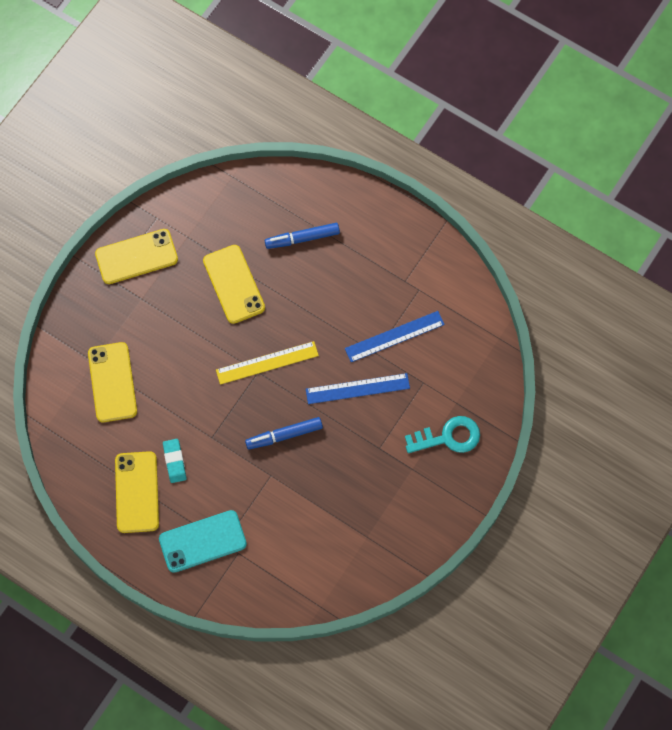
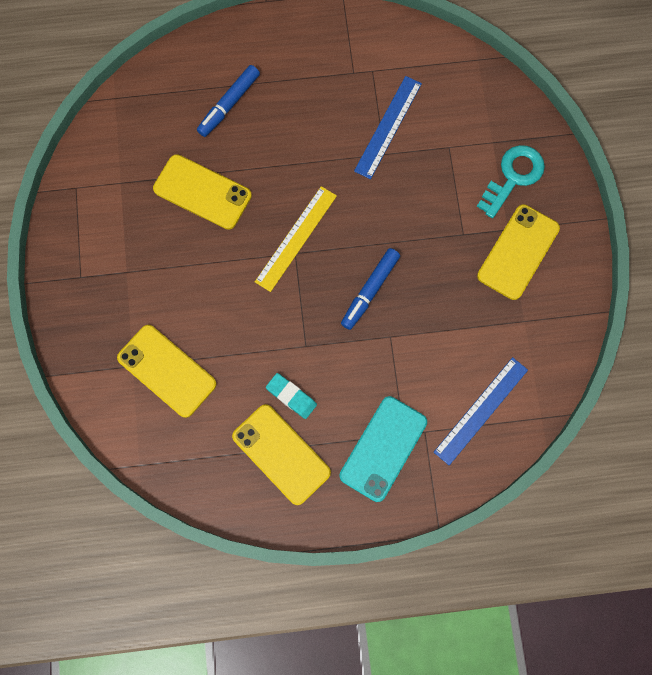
camera: 40 degrees left, 5 degrees up
(136, 256) = (87, 237): yellow phone -> yellow phone (518, 252)
(357, 388) = (397, 197): blue ruler -> blue ruler (481, 410)

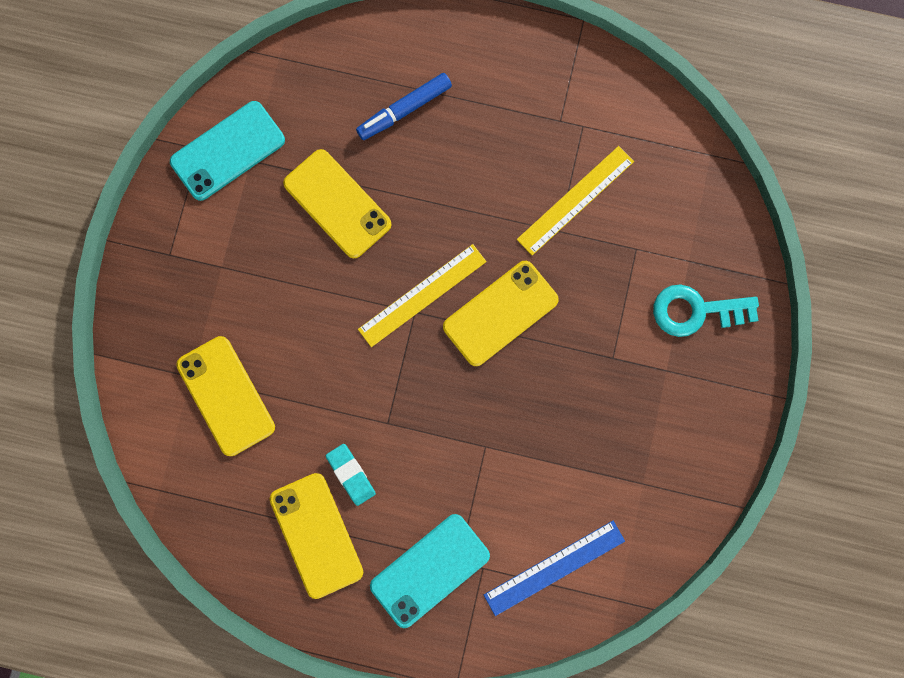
camera: 20 degrees right, 5 degrees up
(99, 181) = (228, 151): none -> turquoise phone
(370, 291) = (482, 386): blue marker -> none
(388, 127) = (575, 200): blue ruler -> yellow ruler
(513, 177) = (696, 311): turquoise key -> turquoise key turned 150 degrees counterclockwise
(518, 252) = (667, 401): yellow phone -> yellow phone (500, 313)

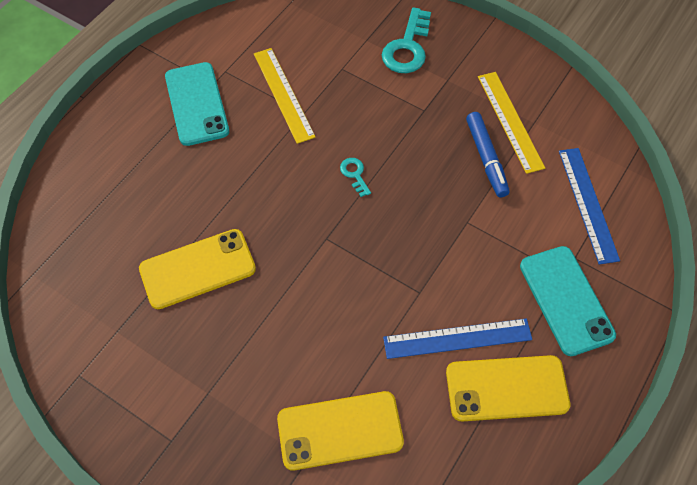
camera: 70 degrees left, 20 degrees down
(228, 151) = (96, 349): turquoise phone -> turquoise phone (197, 104)
(351, 474) = (457, 338): turquoise eraser -> blue ruler
(404, 110) = (141, 189): blue marker -> blue marker (486, 158)
(422, 295) = (314, 227): yellow ruler -> yellow ruler (510, 121)
(500, 313) = (355, 174): yellow phone -> turquoise key

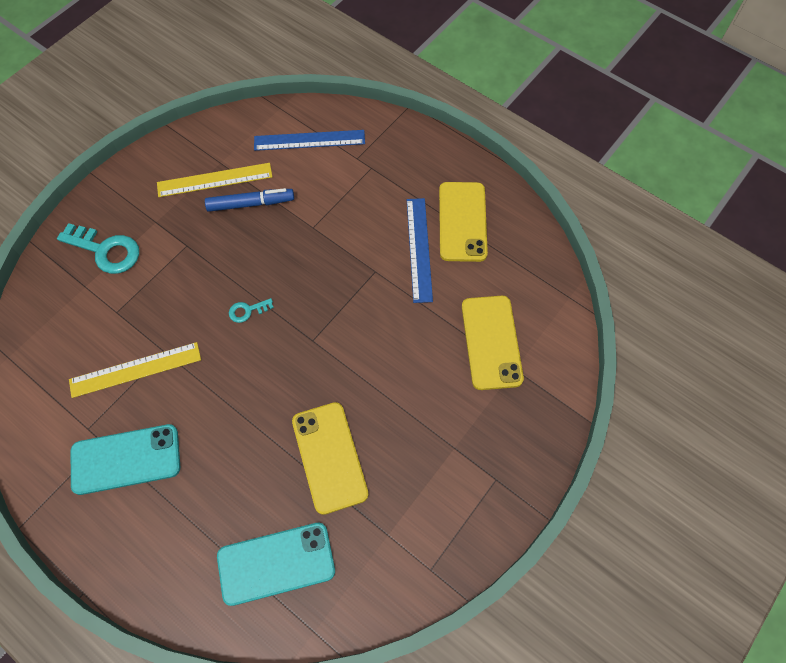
camera: 85 degrees left, 5 degrees up
(566, 300) = (393, 170): turquoise phone -> turquoise phone (276, 563)

